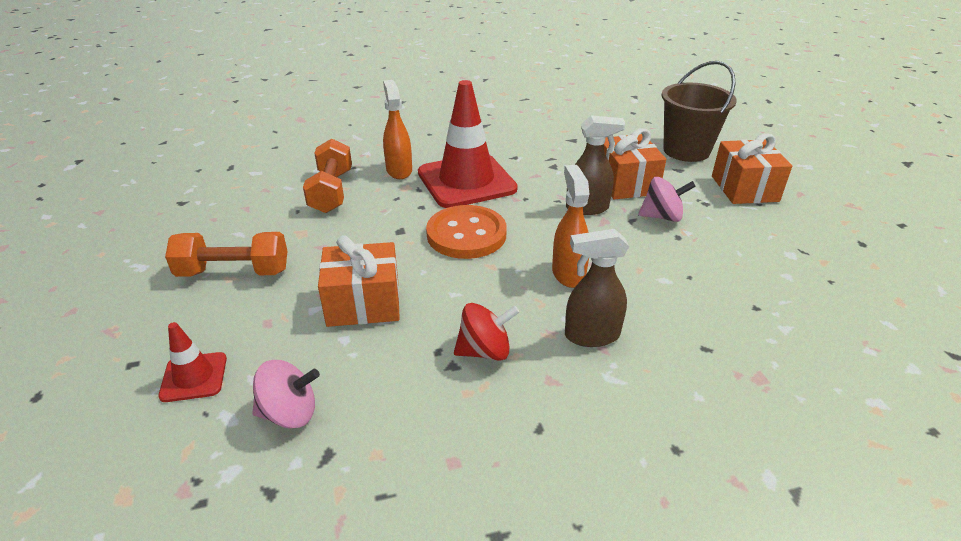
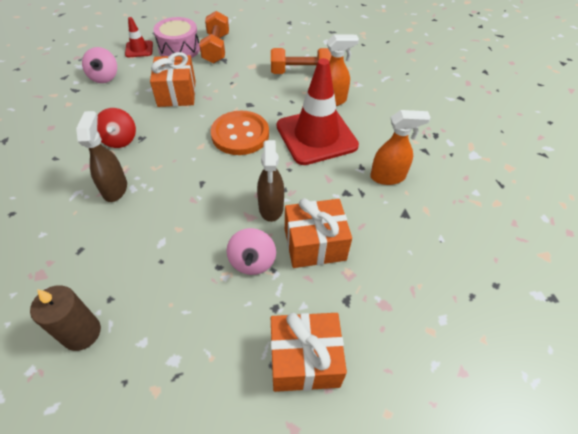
camera: 90 degrees right, 15 degrees up
(218, 317) = (179, 49): none -> pink drum
(568, 273) = (183, 184): orange spray bottle -> orange spray bottle (388, 177)
(686, 151) = (395, 321): brown bucket -> none
(806, 320) = (82, 333): none -> brown candle

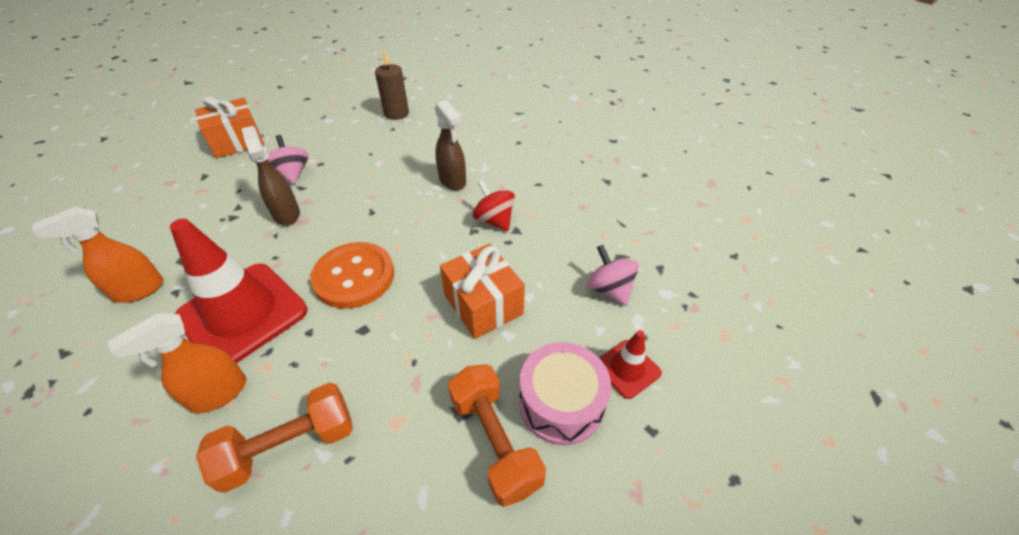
camera: 155 degrees right, 5 degrees down
(314, 244) = (235, 200): orange gift -> none

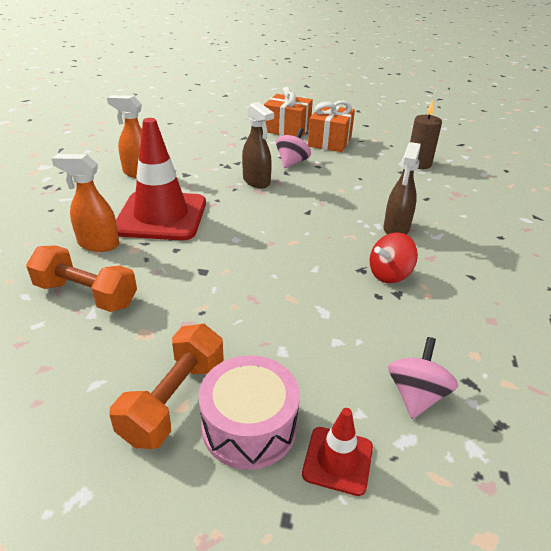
camera: 50 degrees right, 10 degrees down
(286, 214) = (256, 182): brown spray bottle -> brown spray bottle turned 120 degrees clockwise
(354, 277) = (241, 240): orange button -> none
(483, 304) = (295, 318): orange gift -> orange gift (330, 141)
(494, 220) = (389, 274): red spinning top -> red spinning top turned 135 degrees counterclockwise

